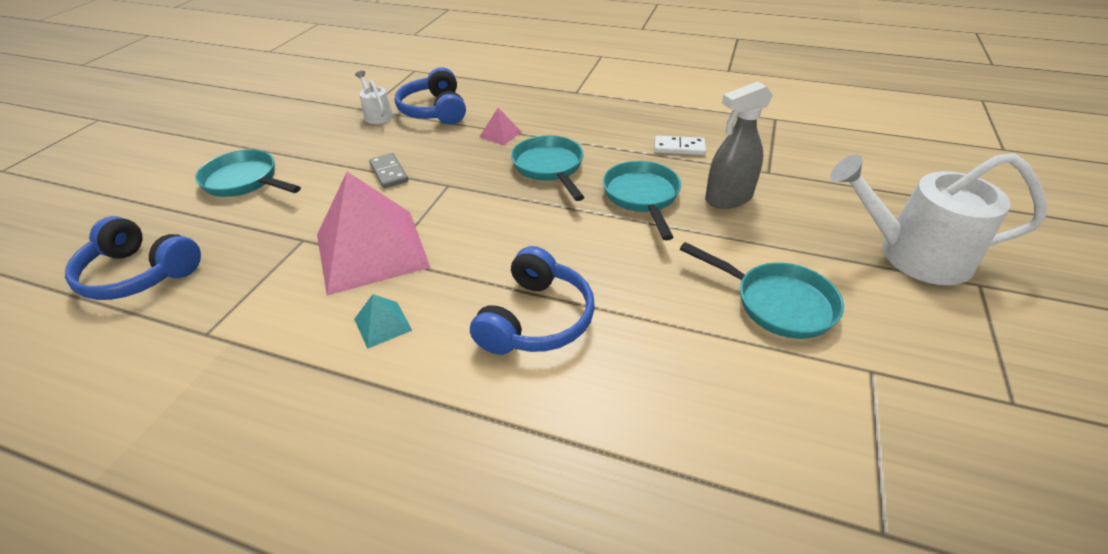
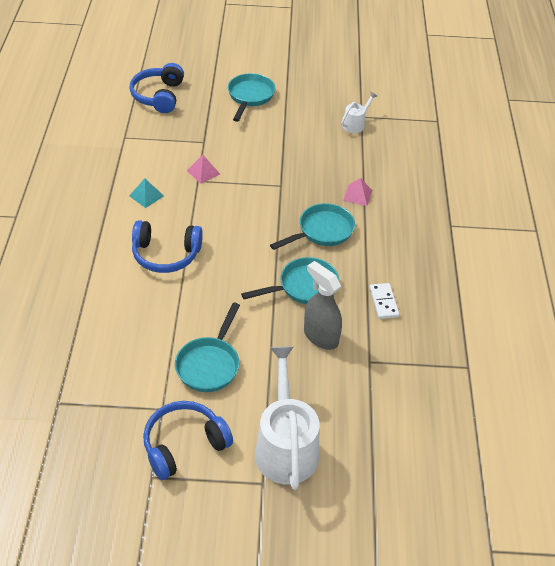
camera: 70 degrees right, 5 degrees up
(371, 250) = (203, 172): pink pyramid -> pink pyramid, size x0.41
(389, 173) = (284, 154): grey domino -> none
(434, 110) = (376, 151): blue headphones -> blue headphones (184, 445)

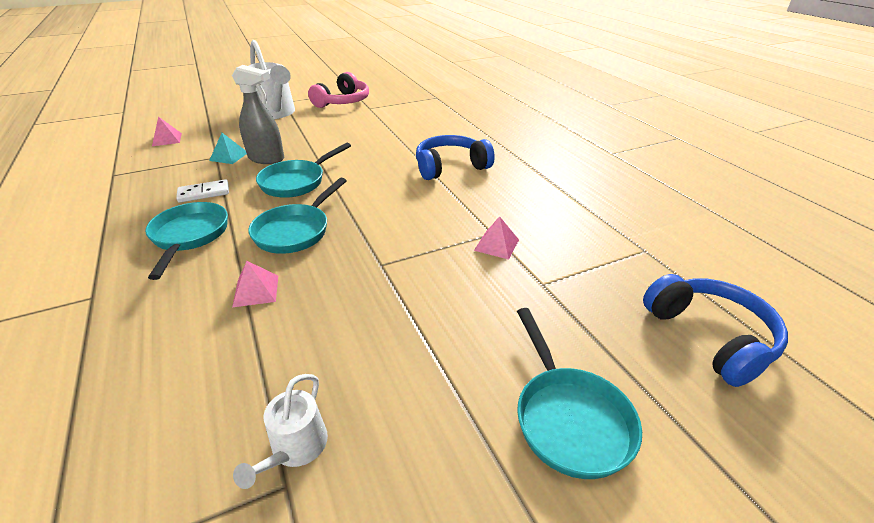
camera: 155 degrees right, 10 degrees down
(146, 196) = (528, 201): turquoise pyramid -> turquoise pyramid (229, 156)
(184, 445) = (343, 101): blue headphones -> pink headphones
(209, 364) = (352, 127): turquoise pan -> turquoise pan (189, 236)
(383, 302) = (204, 193): white domino -> white domino turned 75 degrees counterclockwise
(422, 426) = (167, 139): none -> pink pyramid

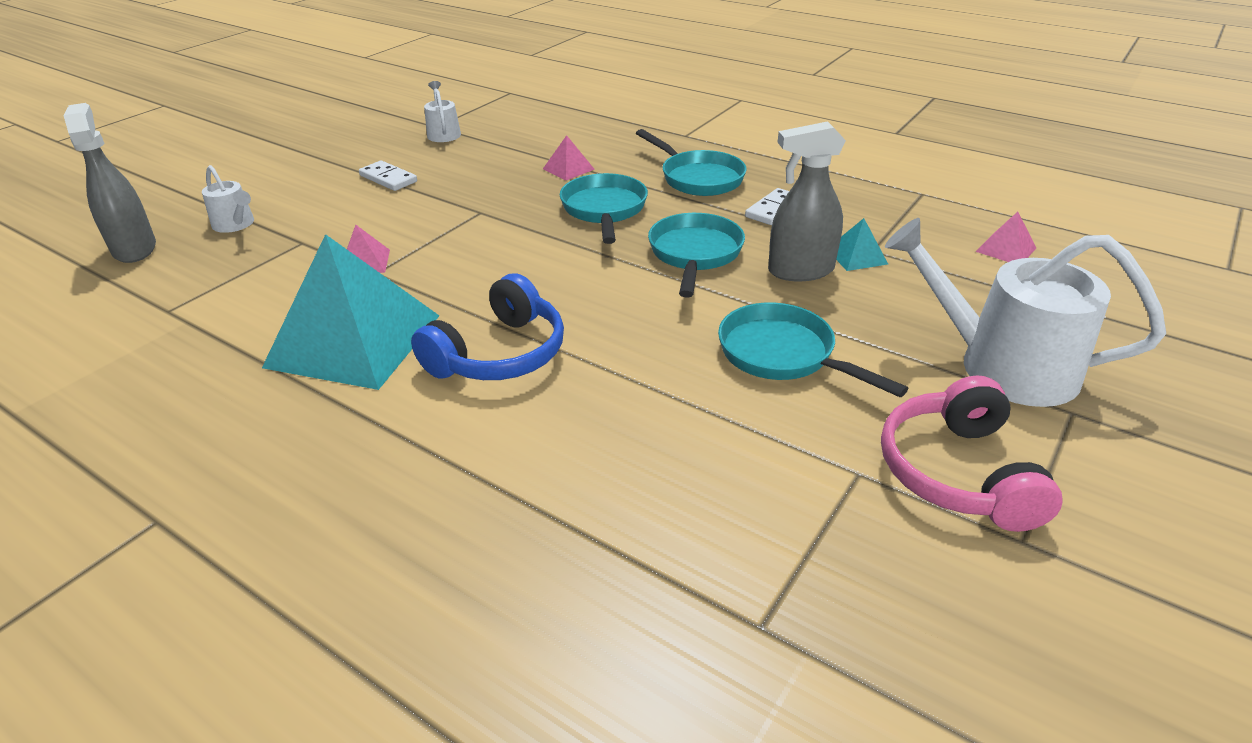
camera: 150 degrees right, 0 degrees up
(430, 354) = (388, 178): none -> white domino
(520, 193) = (353, 341): none -> turquoise pyramid
(569, 418) = (274, 180): turquoise pan -> turquoise pan (783, 355)
(609, 336) = (235, 224): none -> white watering can
(710, 337) = (134, 249): blue headphones -> grey spray bottle

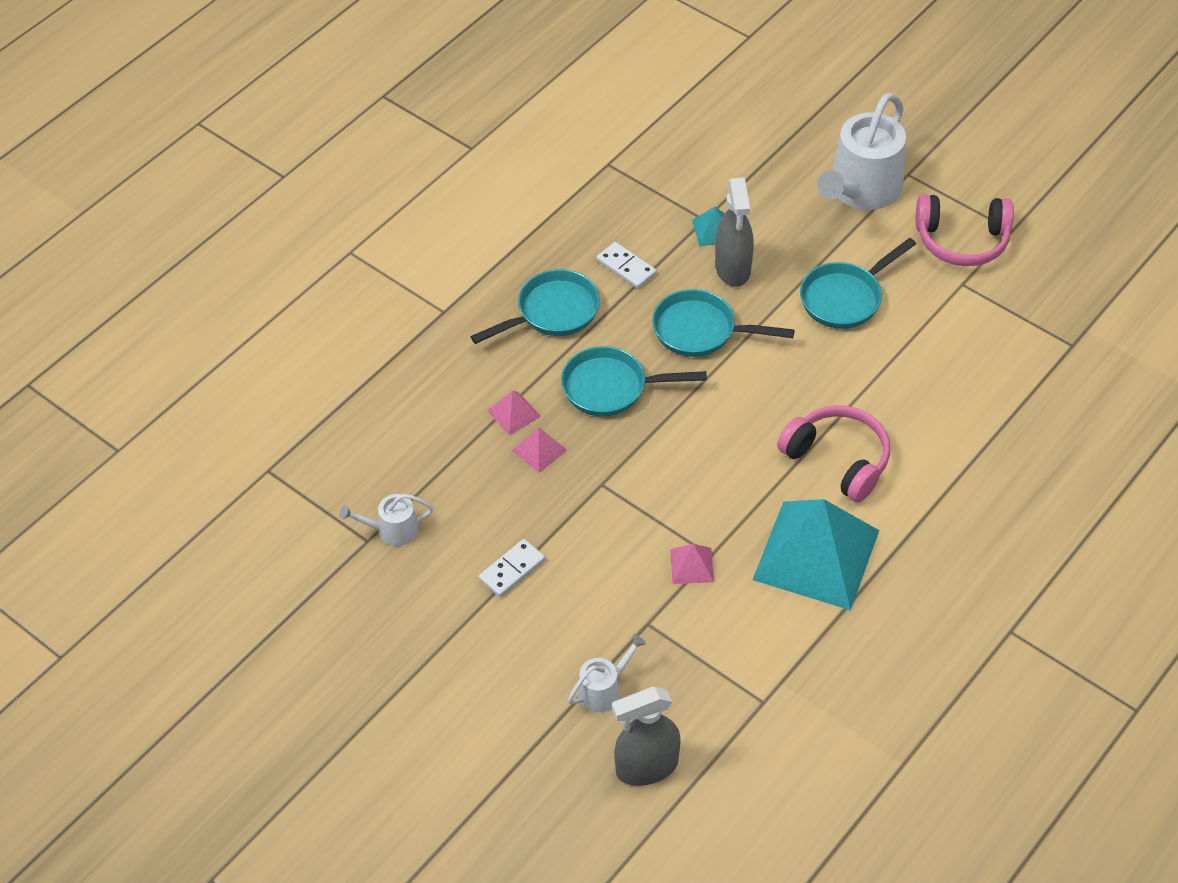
camera: 85 degrees left, 15 degrees up
(499, 354) = (838, 460): blue headphones -> pink headphones
(1006, 249) = (711, 142): pink pyramid -> pink pyramid (539, 450)

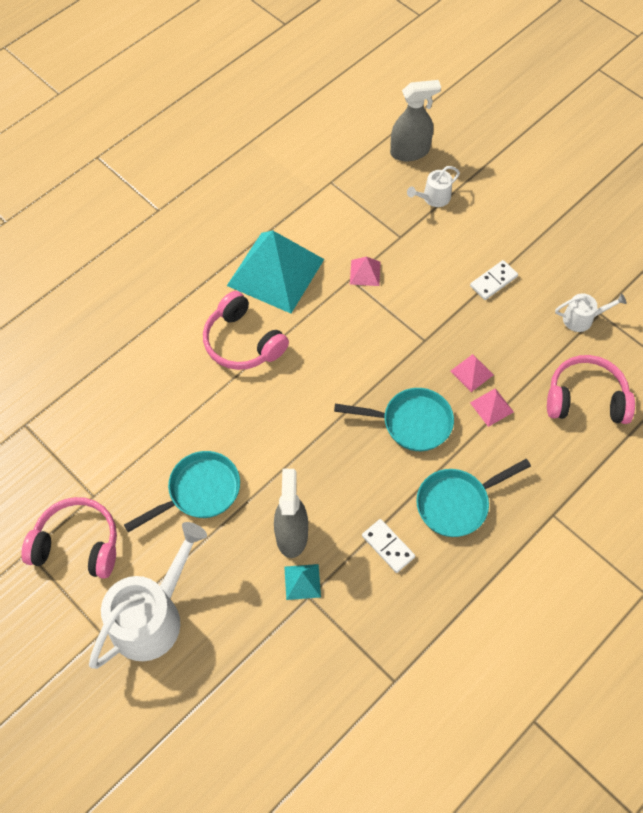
camera: 175 degrees left, 10 degrees up
(396, 433) = (585, 399): none -> pink headphones
(701, 331) = (330, 470): turquoise pan -> none

